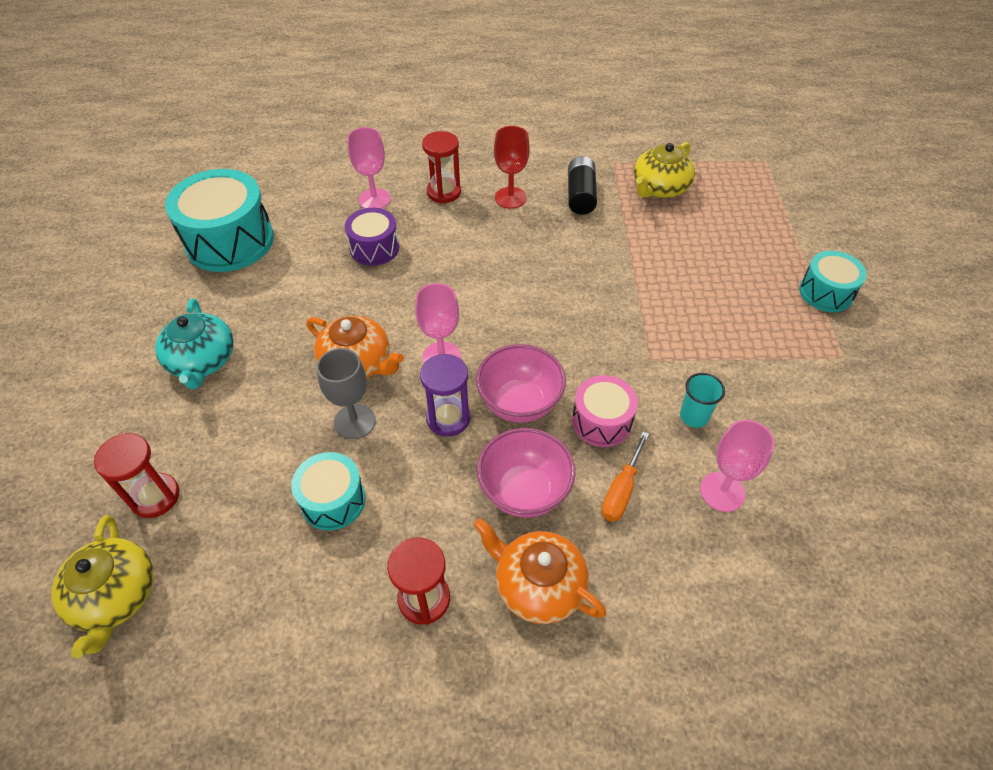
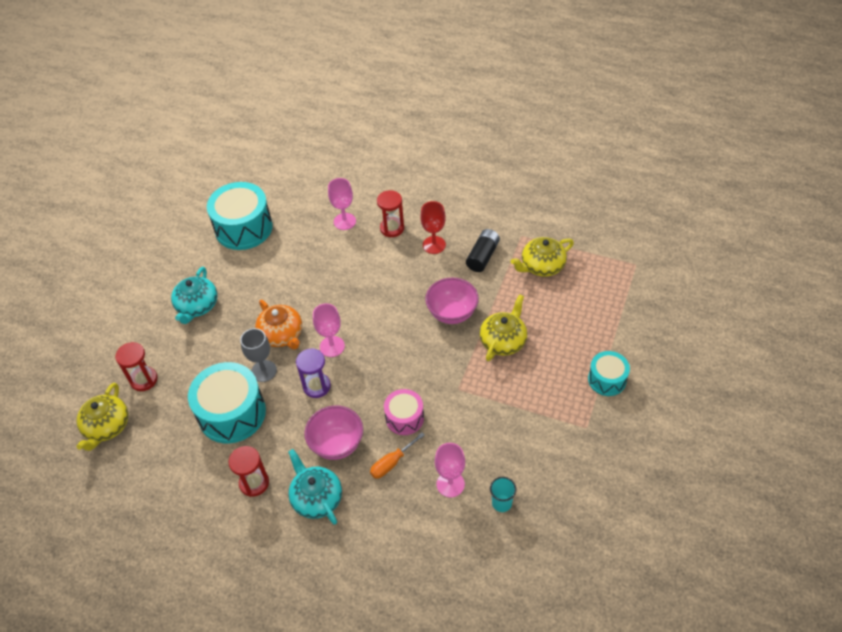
camera: 25 degrees right, 0 degrees up
(333, 500) = (232, 413): turquoise drum -> turquoise drum, size x1.77
(374, 248) = (328, 258): purple drum -> none
(519, 403) = (362, 390): pink bowl -> pink bowl (452, 313)
(538, 585) = (316, 498): orange teapot -> turquoise teapot
(670, 284) = (503, 341): none -> yellow teapot
(694, 416) = (462, 434): turquoise cup -> turquoise cup (501, 503)

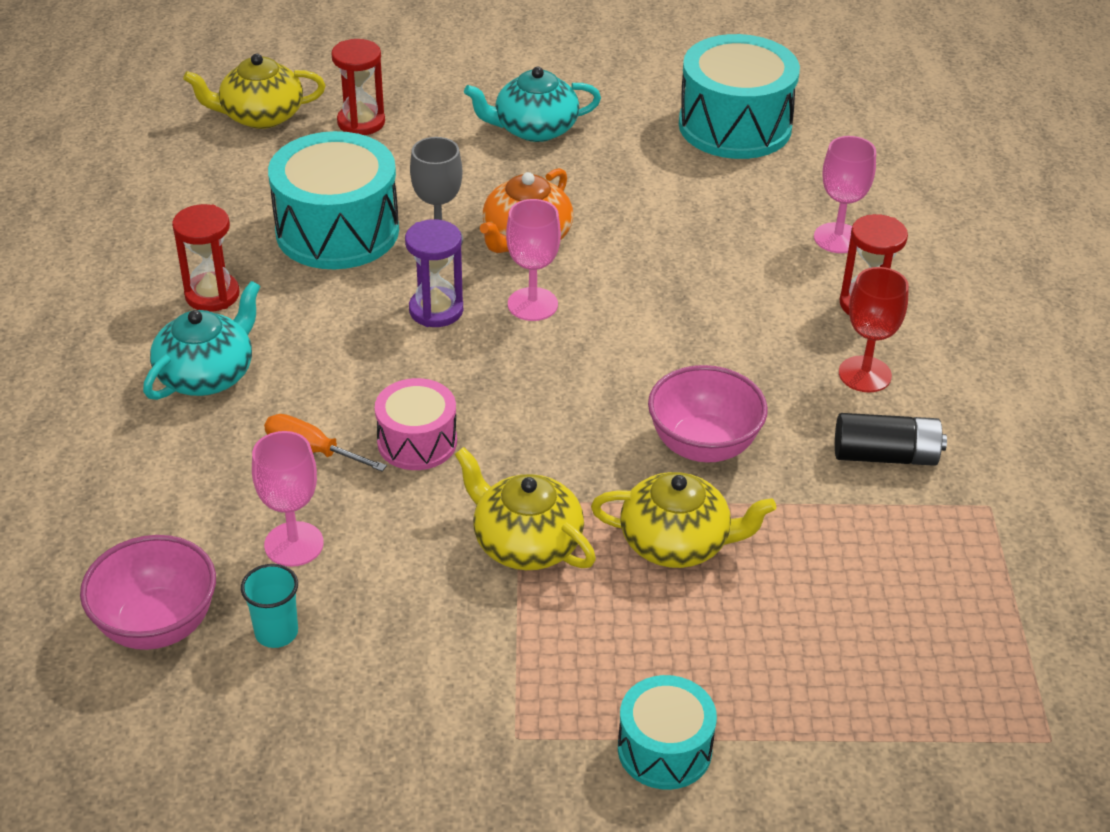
camera: 65 degrees right, 10 degrees down
(337, 444) = (324, 369): pink bowl -> pink bowl (157, 625)
(542, 266) = (925, 560): yellow teapot -> yellow teapot (526, 543)

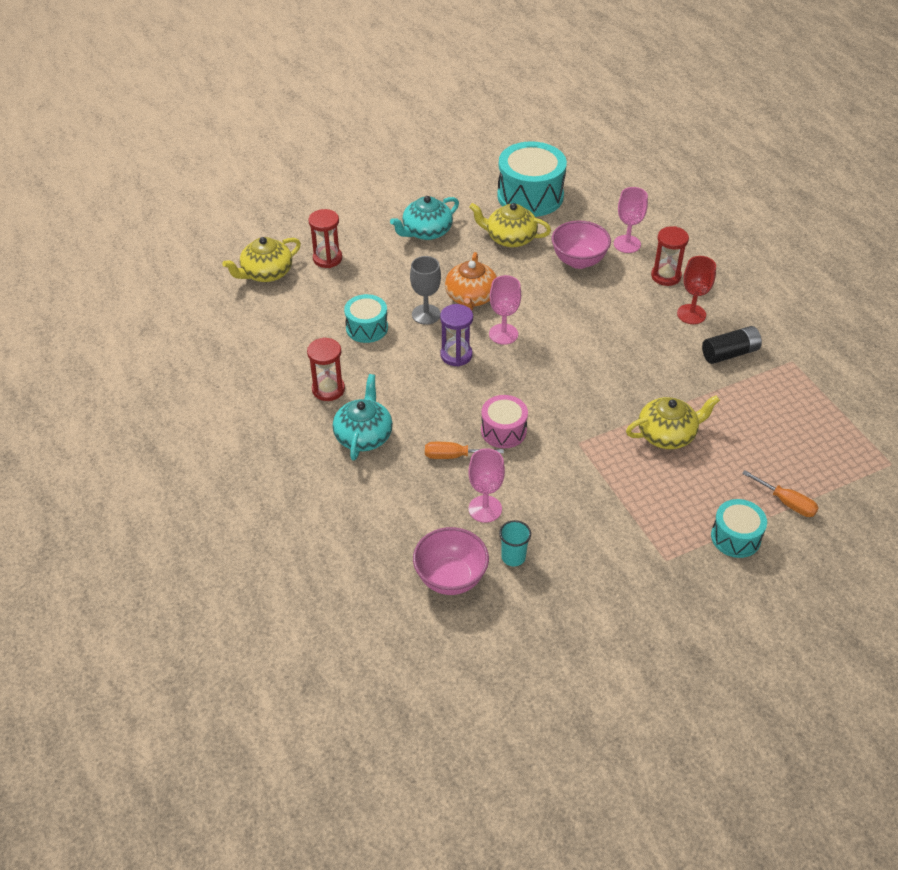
camera: 25 degrees left, 5 degrees up
(337, 231) = (367, 328): turquoise drum -> turquoise drum, size x0.57
(526, 543) = (597, 463): yellow teapot -> yellow teapot (510, 238)
(703, 445) = (643, 380): pink bowl -> pink bowl (578, 261)
(800, 729) = (786, 502): none -> orange screwdriver

